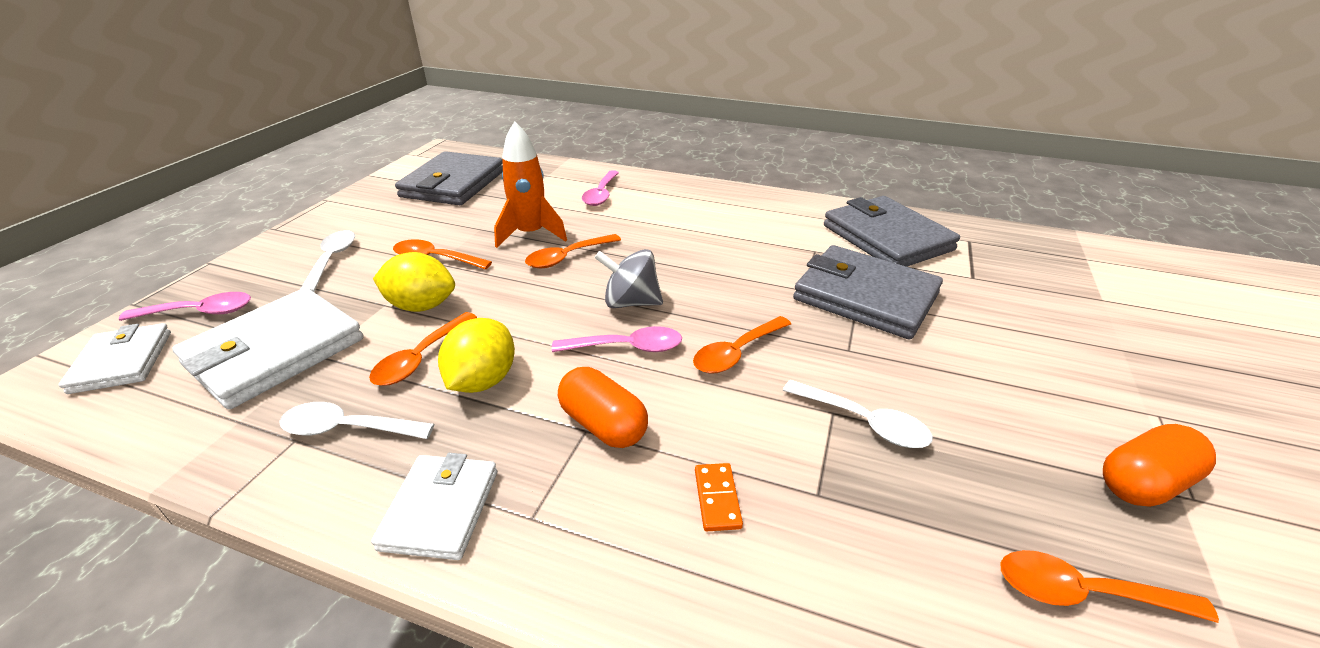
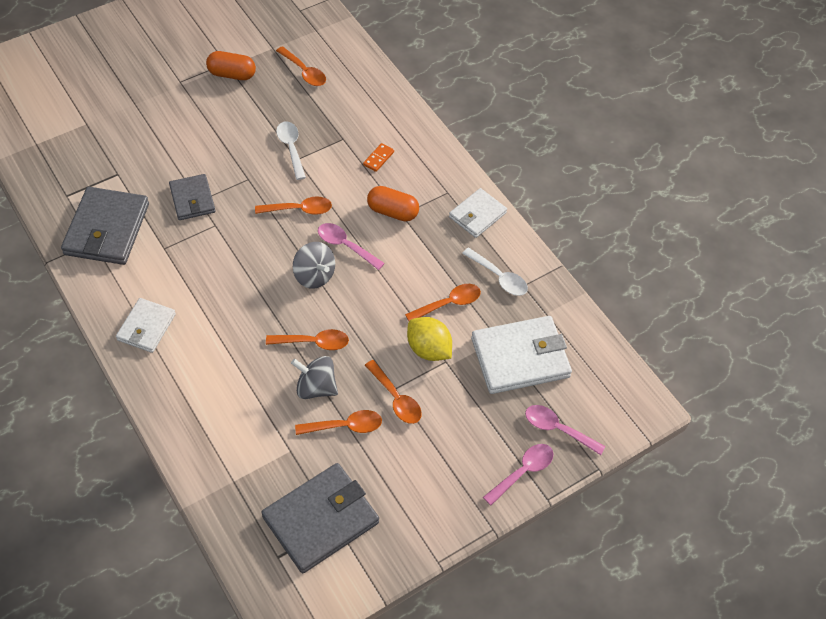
camera: 145 degrees left, 20 degrees up
(122, 362) = (601, 401): white wallet -> white wallet (146, 327)
(332, 259) = (463, 444): white spoon -> none
(476, 226) = (345, 426): none -> orange spoon
(483, 380) = (427, 268): yellow lemon -> none
(531, 234) = (316, 387): orange rocket -> grey spinning top
(601, 194) = (221, 412): pink spoon -> pink spoon (523, 472)
(603, 424) = (392, 212): orange capsule -> orange capsule turned 60 degrees counterclockwise
(865, 297) = (192, 199): grey wallet -> grey wallet, size x0.60

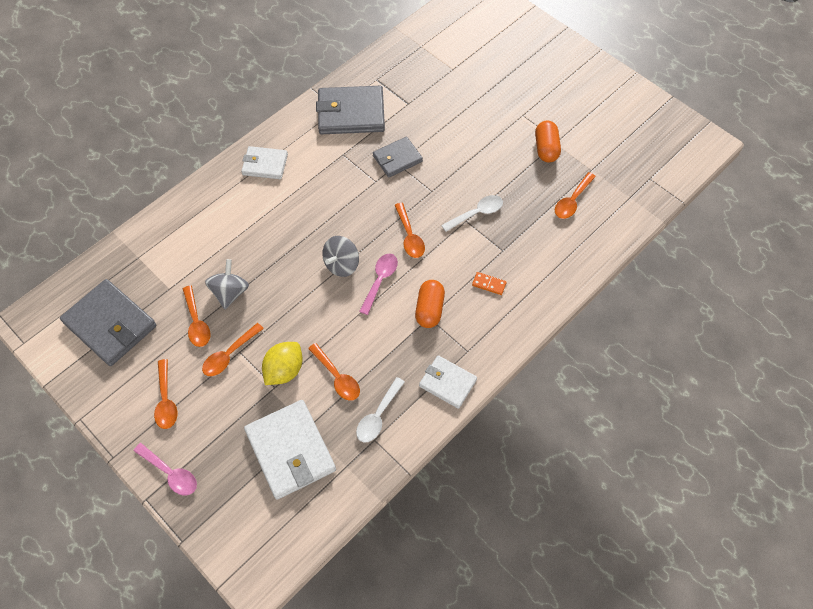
camera: 80 degrees right, 5 degrees up
(313, 342) = (273, 280): orange spoon -> orange spoon (166, 400)
(557, 429) = (218, 497): pink spoon -> none

